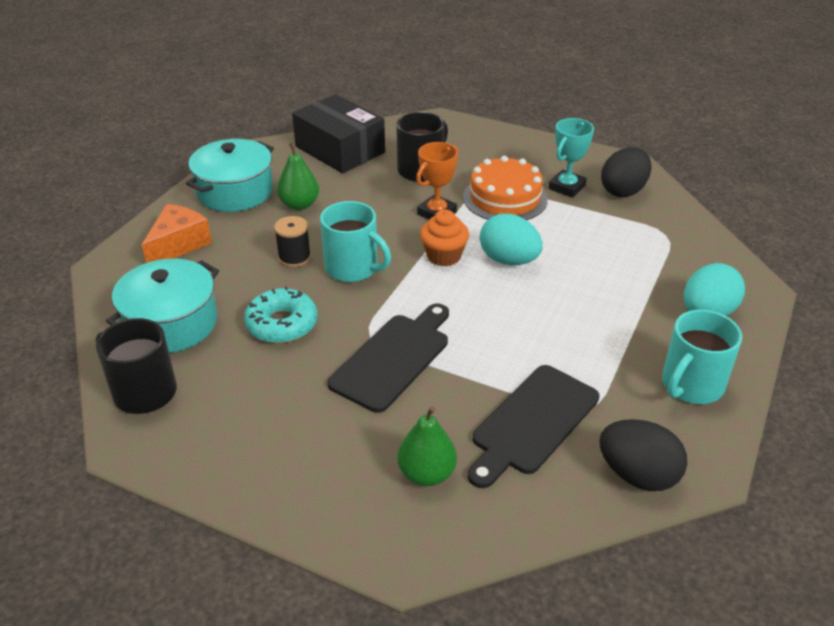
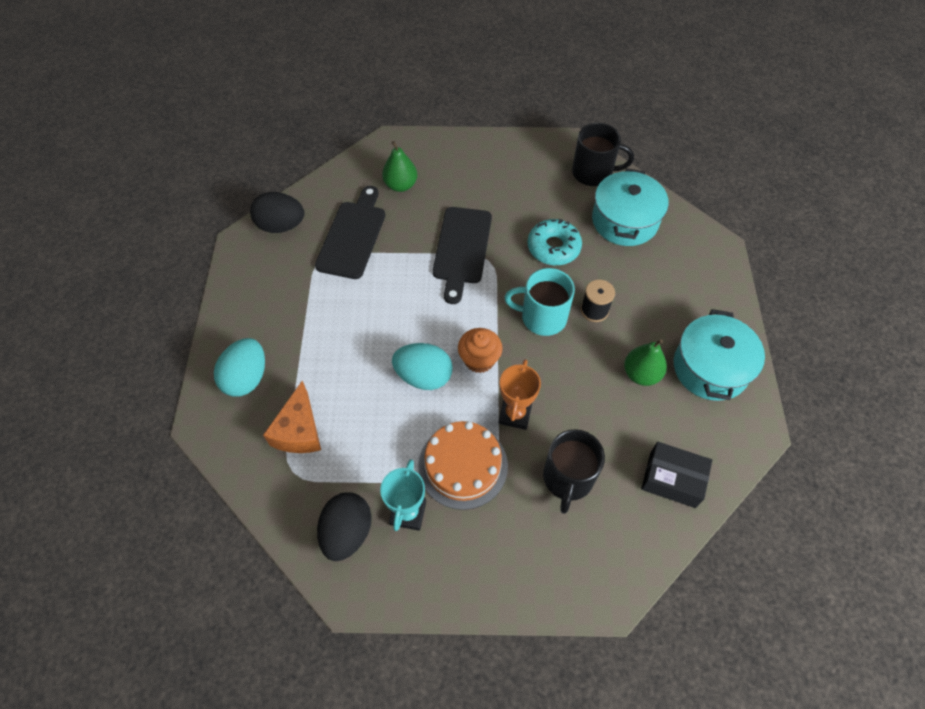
camera: 155 degrees right, 20 degrees up
(179, 244) = (692, 288): orange cheese -> orange cheese (299, 431)
(340, 149) = (672, 479): black box -> black box, size x0.65
(691, 385) = (254, 301): turquoise mug -> none

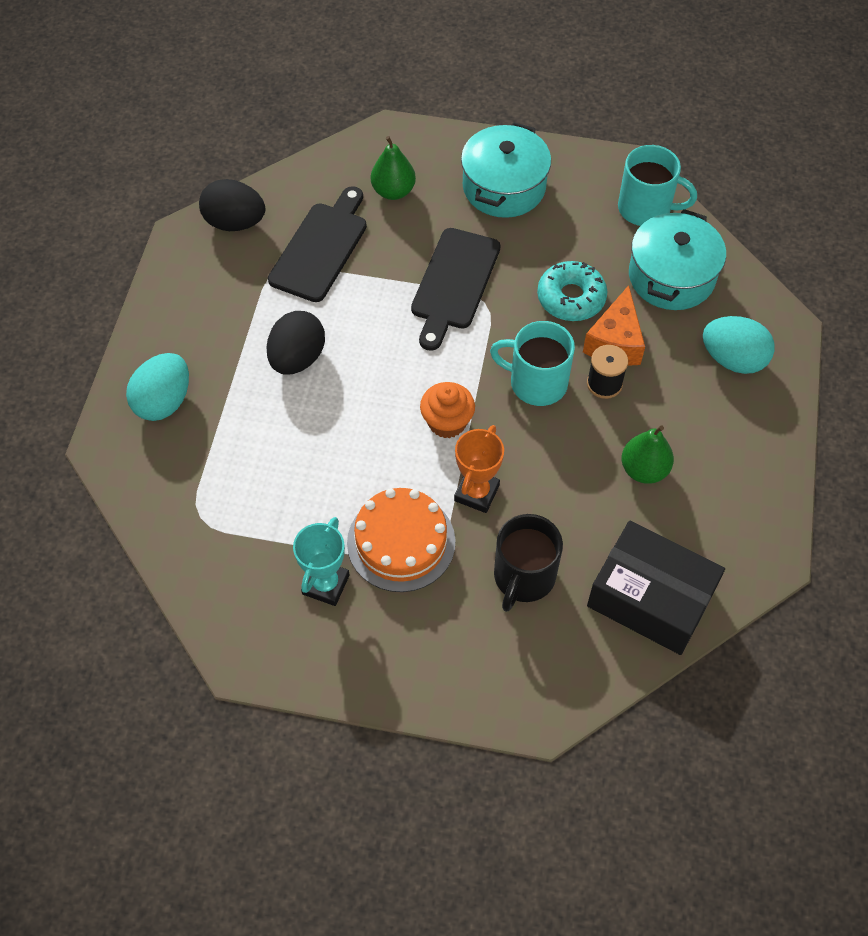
camera: 10 degrees right, 0 degrees up
(299, 431) = (215, 472): orange cheese -> orange cheese (615, 342)
(347, 532) = (251, 594): black egg -> black egg (297, 358)
(424, 376) = (375, 432): turquoise egg -> turquoise egg (733, 359)
(593, 173) = (646, 208): black mug -> turquoise mug
(672, 479) = (650, 598): black box -> black box, size x1.54
(710, 368) = (733, 475): turquoise pot -> turquoise pot (504, 187)

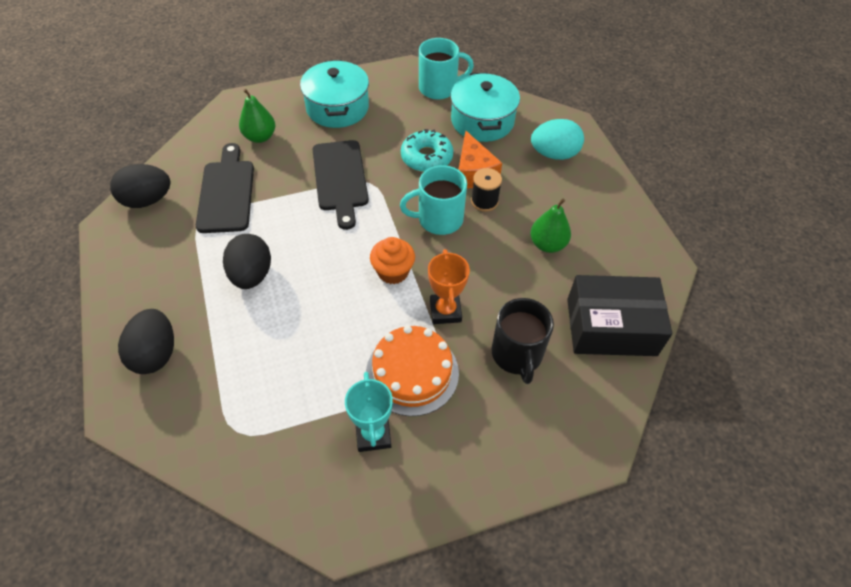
camera: 30 degrees left, 5 degrees down
(164, 401) = (155, 354): turquoise egg -> black egg

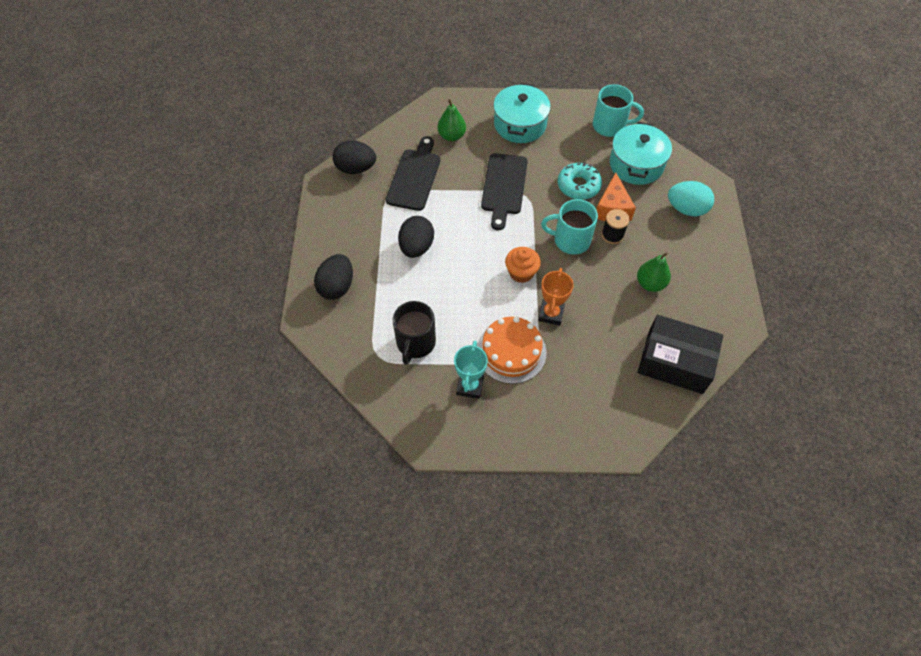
camera: 20 degrees right, 5 degrees up
(517, 354) = (593, 361): black mug -> black mug (415, 343)

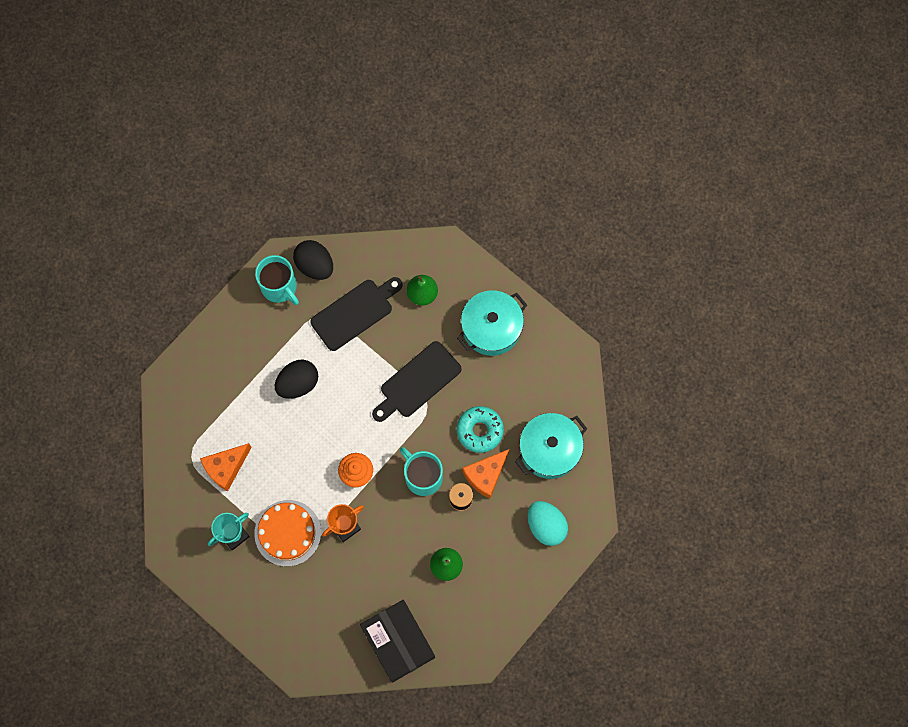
camera: 40 degrees right, 15 degrees up
(337, 286) = (209, 371): black egg -> none
(415, 343) = (226, 468): black mug -> orange cheese
(610, 126) = (568, 392): turquoise mug -> turquoise mug (279, 287)

